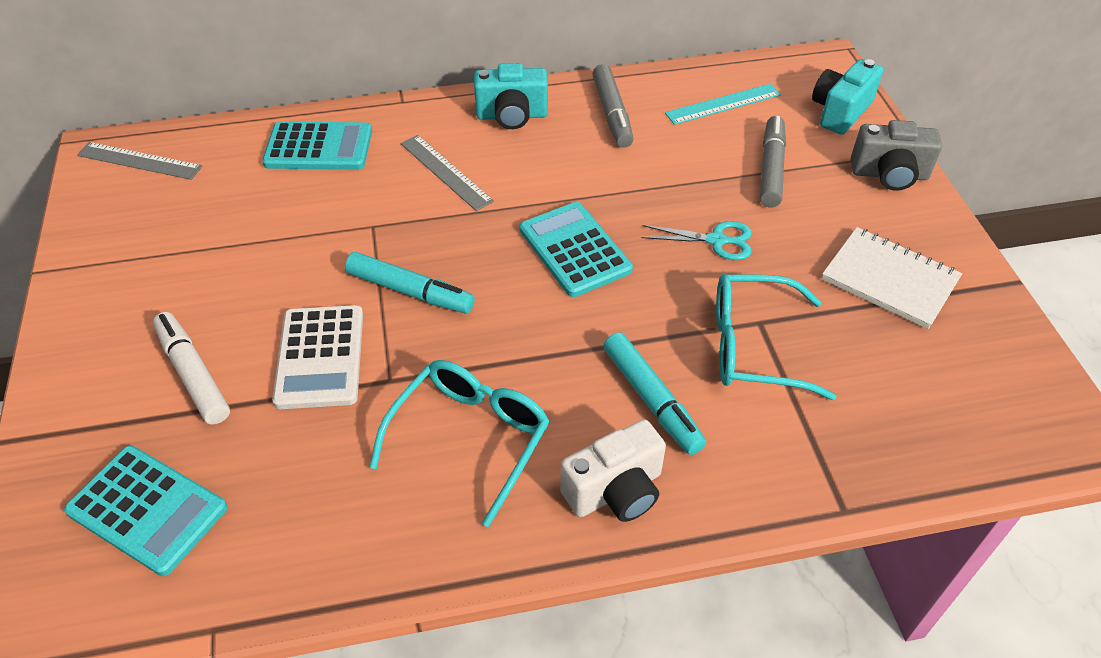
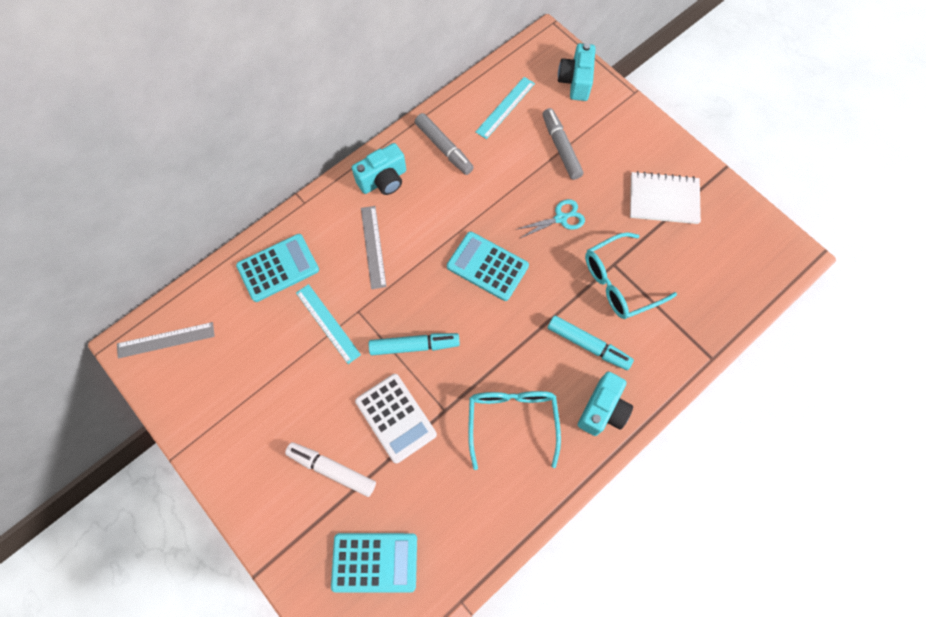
camera: 30 degrees left, 20 degrees up
(326, 222) = (328, 323): none -> turquoise ruler
(446, 172) = (373, 246): grey ruler -> grey ruler turned 60 degrees clockwise
(615, 491) = (602, 410): white camera -> turquoise camera
(889, 175) = (627, 120): grey camera -> none

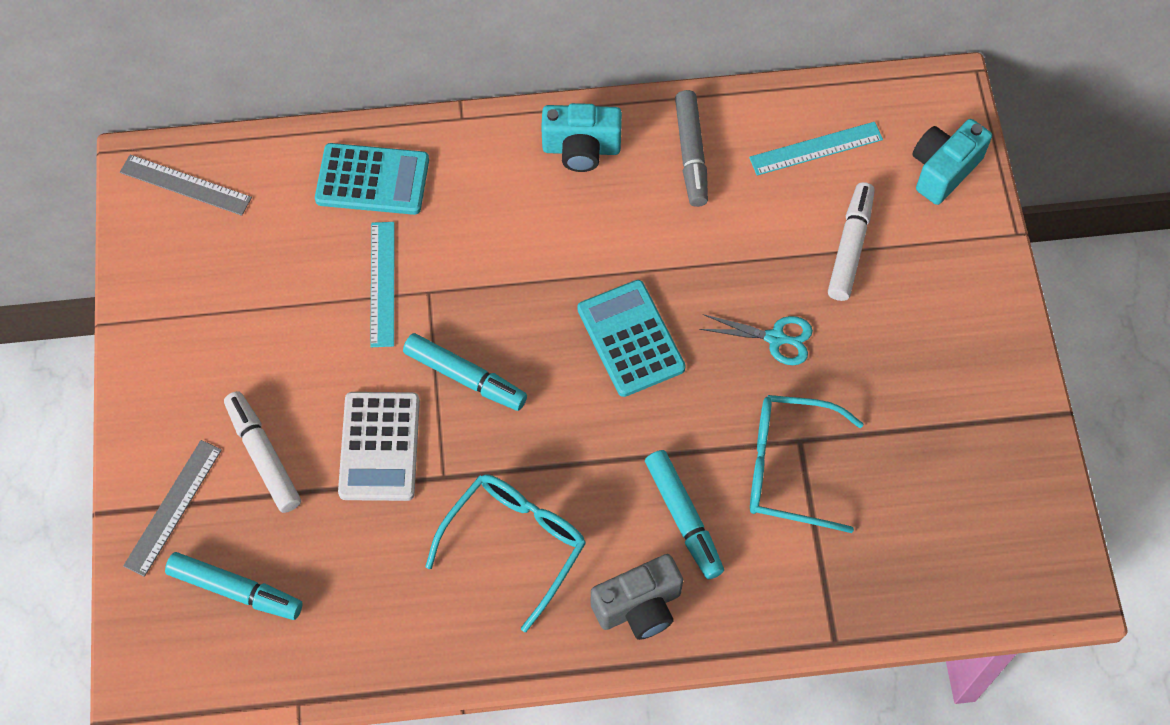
camera: 35 degrees right, 5 degrees down
(373, 246) = (506, 225): grey ruler -> grey ruler (173, 507)
(375, 562) = (236, 590): turquoise calculator -> turquoise marker
(561, 147) = (850, 246): grey marker -> white marker
(602, 410) = (639, 607): turquoise camera -> grey camera
(663, 199) = (939, 401): white notebook -> none

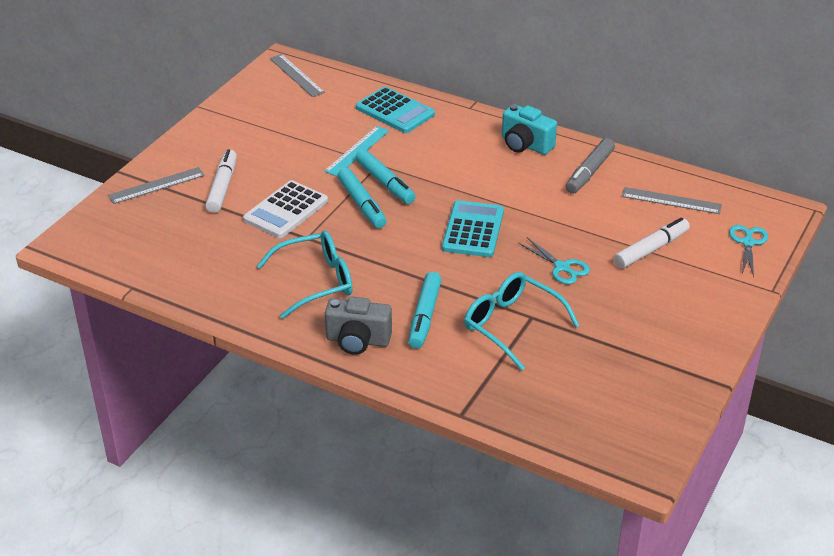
camera: 35 degrees right, 25 degrees down
(236, 590) = (150, 230): turquoise marker -> turquoise marker (385, 183)
(816, 148) = (671, 201): turquoise ruler -> grey ruler
(943, 170) = (748, 242): turquoise camera -> turquoise scissors

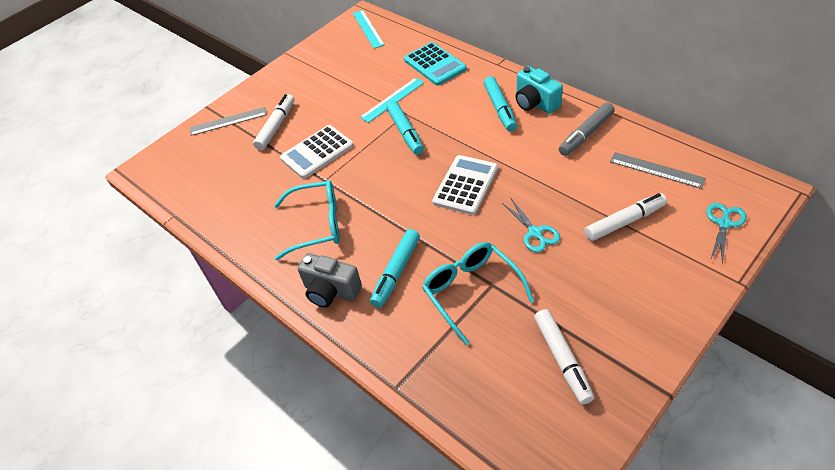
camera: 20 degrees right, 10 degrees up
(296, 75) = (368, 29): grey ruler -> turquoise ruler
(362, 204) = (379, 151): turquoise marker -> turquoise marker (500, 109)
(473, 230) = (465, 185): turquoise calculator -> white calculator
(621, 371) = (562, 359): none -> white marker

